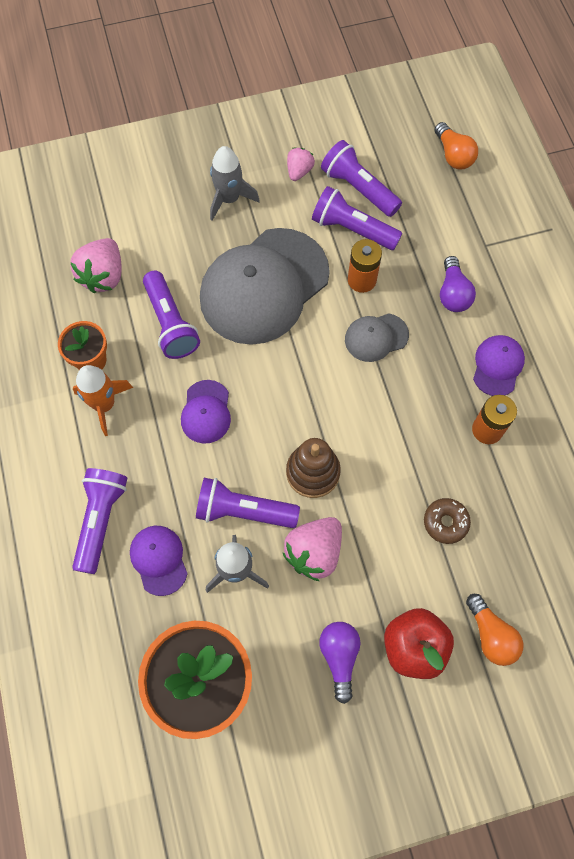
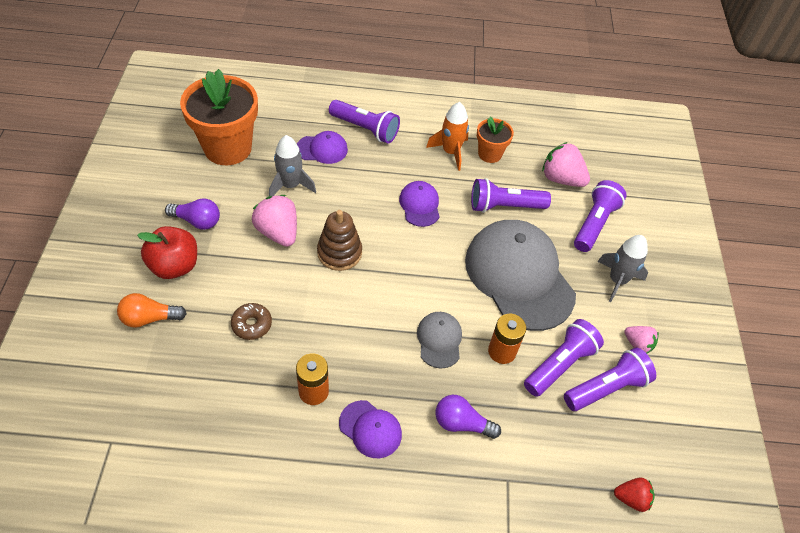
camera: 105 degrees right, 15 degrees down
(206, 412) = (420, 205): purple cap -> purple cap turned 60 degrees clockwise
(243, 511) = (331, 202): purple flashlight -> purple flashlight (594, 224)
(453, 155) = (631, 498): orange light bulb -> red strawberry

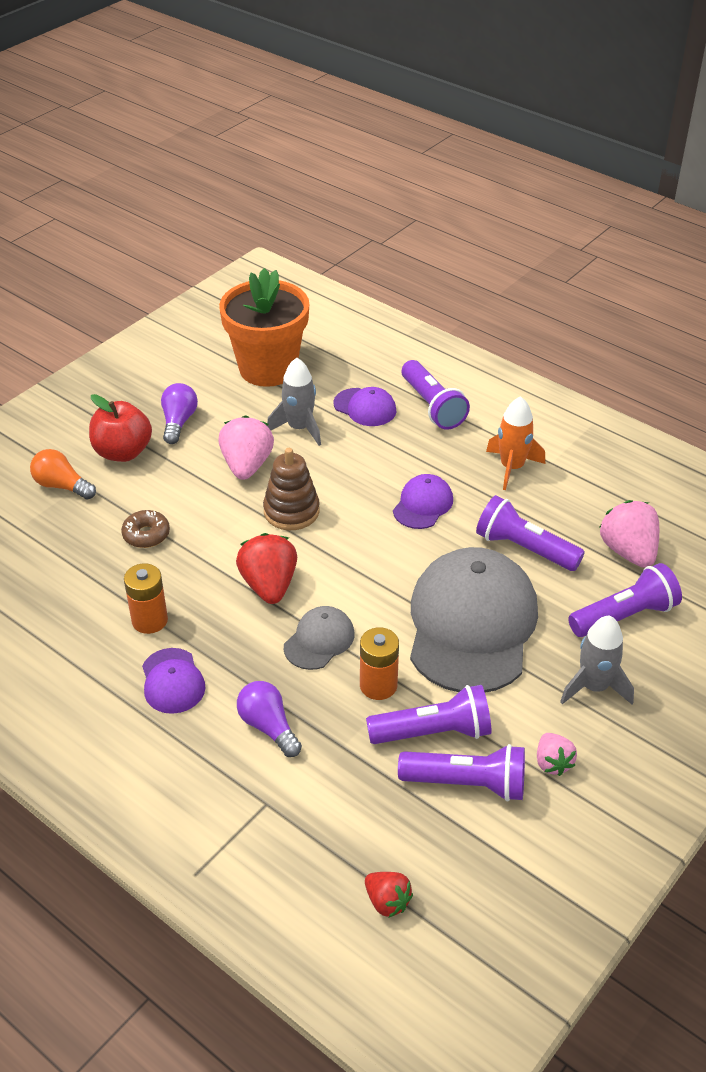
camera: 40 degrees right, 10 degrees down
(197, 221) = (178, 422): purple light bulb -> purple light bulb turned 135 degrees counterclockwise
(372, 317) = (269, 585): none -> red strawberry
(489, 154) = (559, 488): orange flower pot -> none

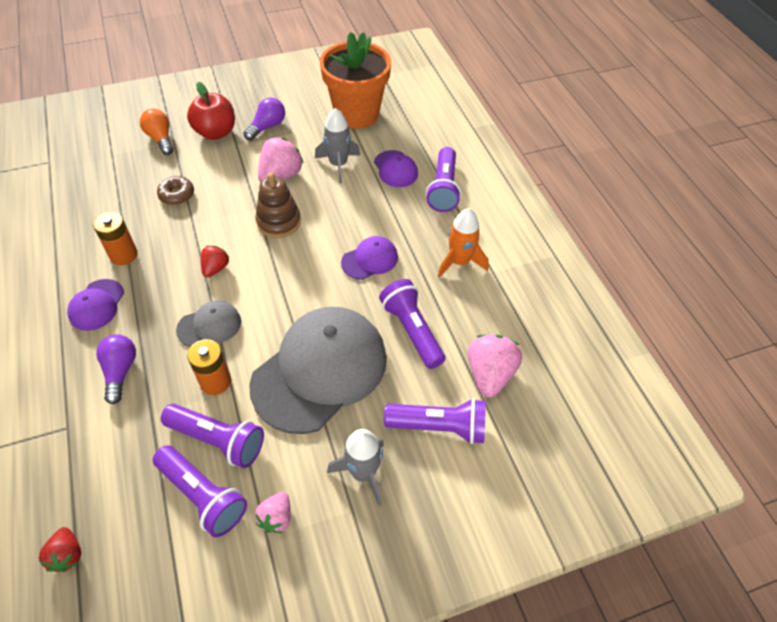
camera: 30 degrees right, 10 degrees up
(269, 585) = (215, 268): red strawberry -> red strawberry, size x0.59

